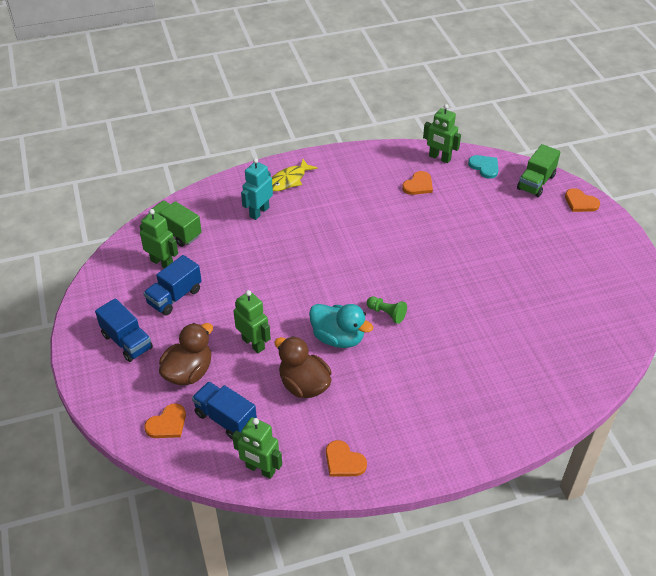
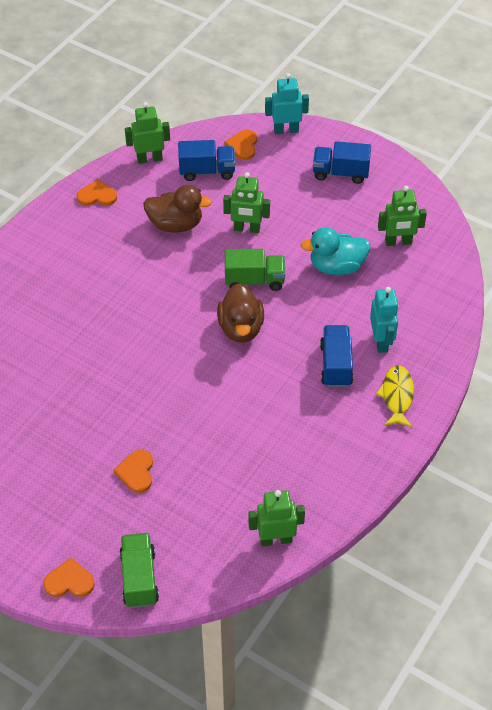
camera: 140 degrees right, 5 degrees up
(114, 413) = (286, 130): none -> turquoise robot
(174, 297) = (351, 223): blue truck -> blue truck (336, 365)
(176, 232) = (425, 274): green truck -> green truck (254, 280)
(188, 372) = (269, 182): brown duck -> brown duck (241, 328)
(338, 338) = (185, 274): turquoise duck -> turquoise duck (337, 267)
(387, 314) = (165, 318): green pawn -> none
(418, 185) = (263, 482): orange heart -> orange heart (136, 472)
(484, 167) = (214, 561): turquoise heart -> none

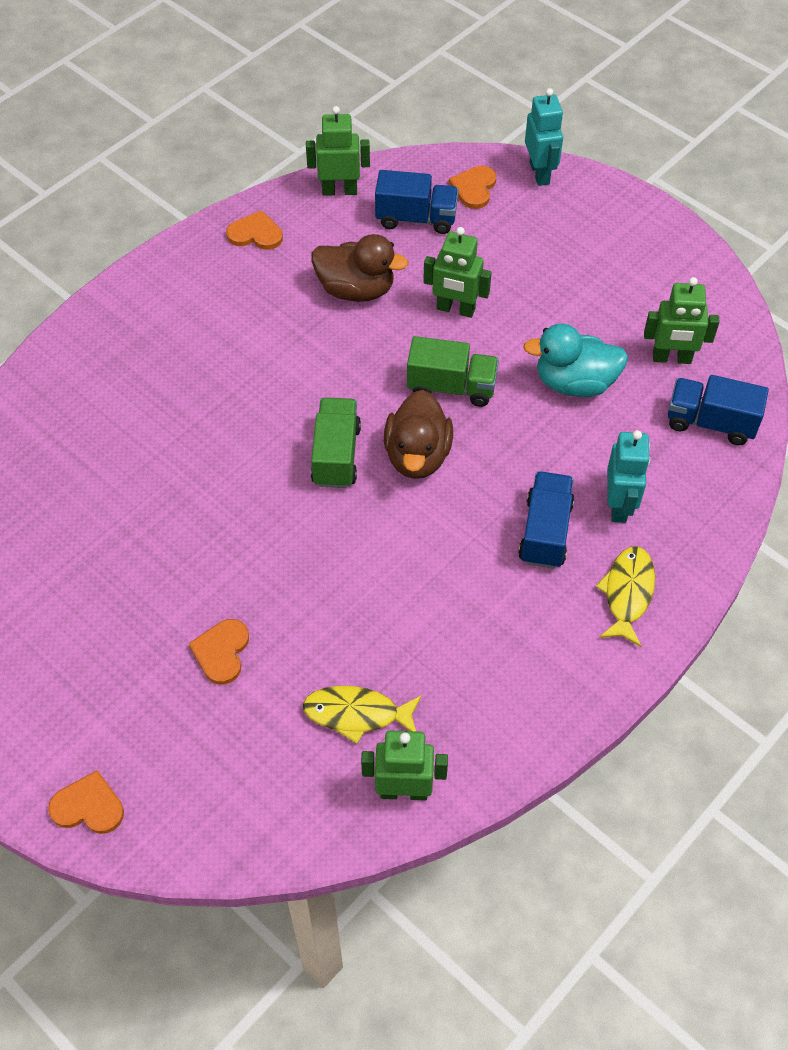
camera: 10 degrees right, 5 degrees up
(139, 578) = (190, 819): green truck -> green truck (336, 455)
(235, 497) = (357, 714): none -> yellow fish
(286, 130) = (540, 173): turquoise robot -> turquoise robot turned 75 degrees clockwise
(340, 173) = (606, 245): blue truck -> blue truck (710, 422)

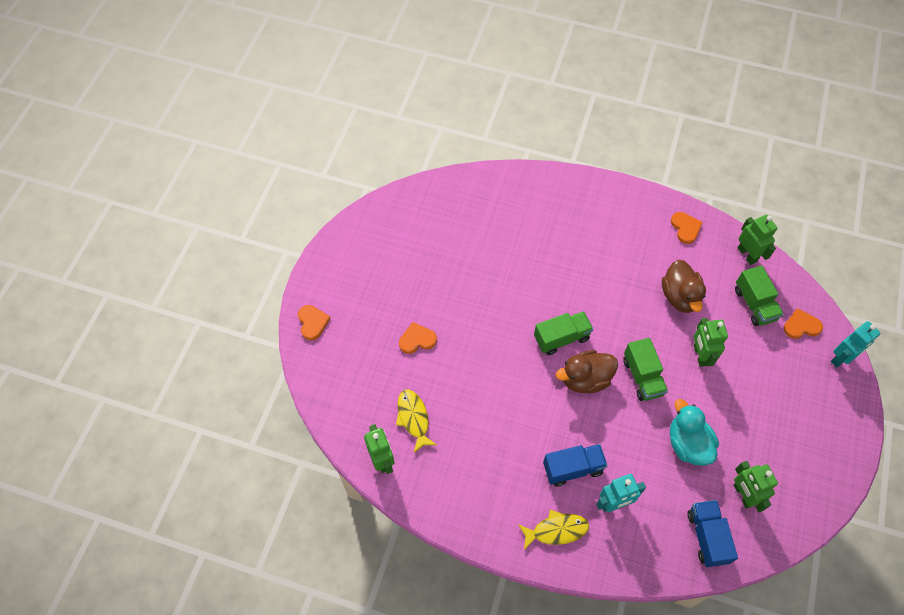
camera: 65 degrees right, 5 degrees up
(416, 218) = (754, 304): blue truck -> green truck

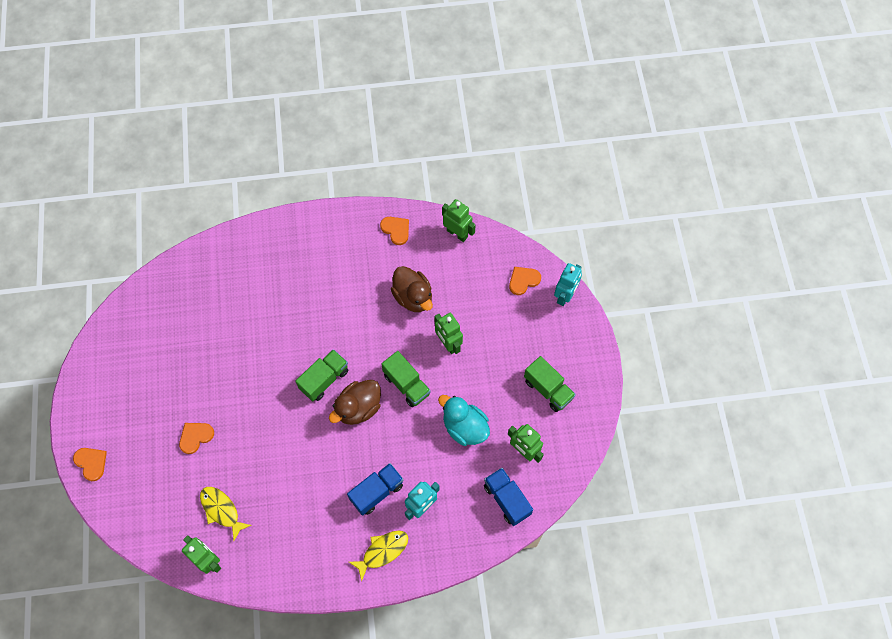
camera: 25 degrees left, 5 degrees up
(754, 304) = (478, 277): green truck -> green truck (548, 389)

